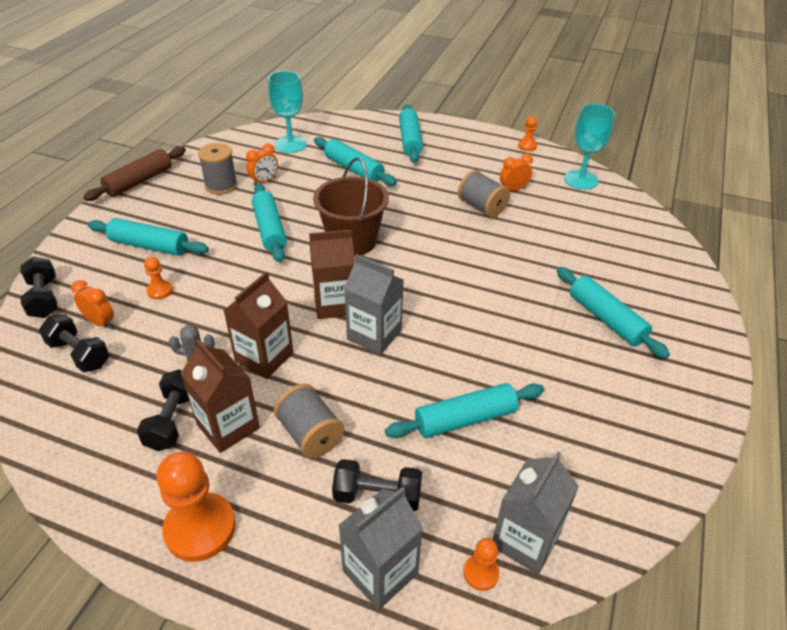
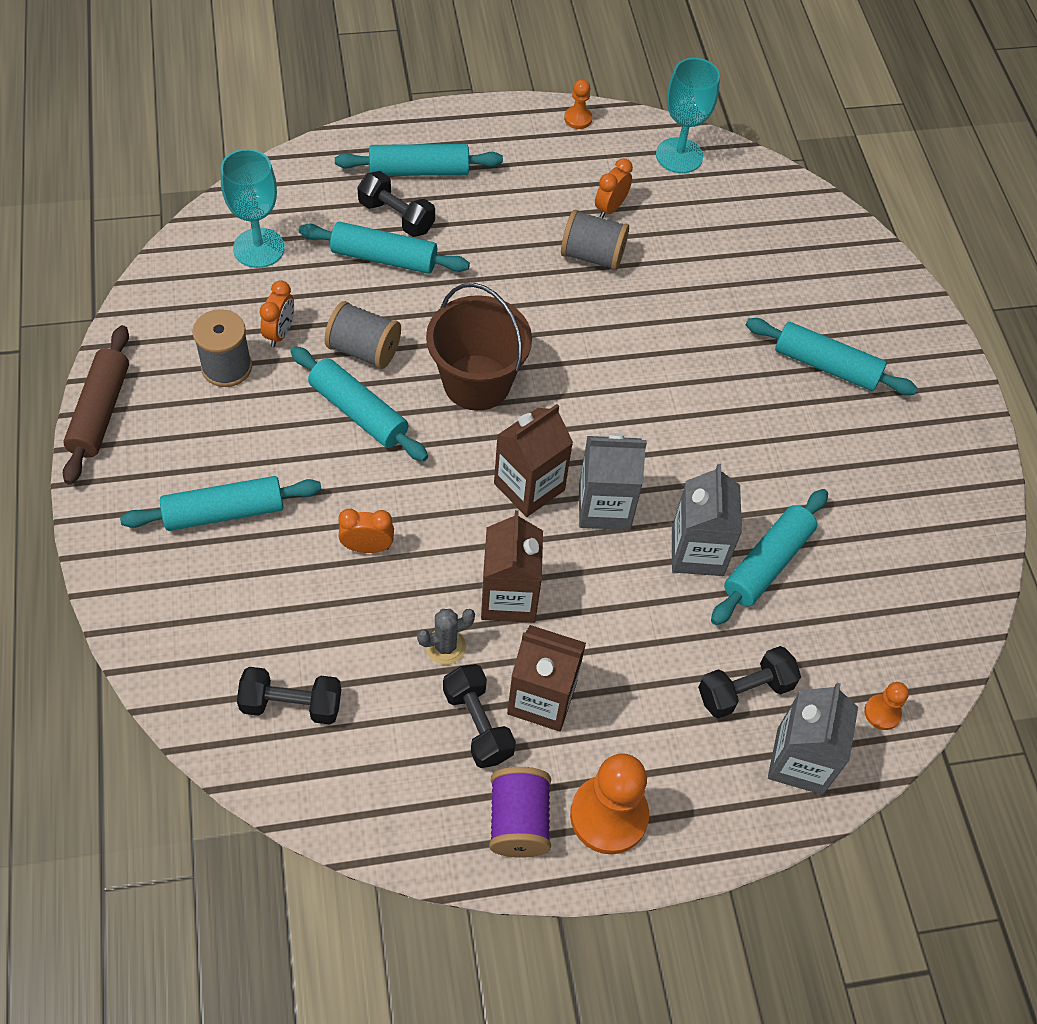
camera: 35 degrees left, 15 degrees up
(44, 298) = (164, 656): black dumbbell -> black dumbbell (396, 217)
(100, 322) = (274, 651): orange clock -> orange clock (367, 547)
(137, 496) = (518, 821): none -> purple spool
(160, 291) = (304, 571): orange pawn -> none
(310, 434) = (632, 662): grey spool -> grey spool (364, 350)
(410, 140) = (419, 171): turquoise rolling pin -> turquoise rolling pin turned 60 degrees counterclockwise
(525, 540) = (898, 661): grey carton -> grey carton (697, 551)

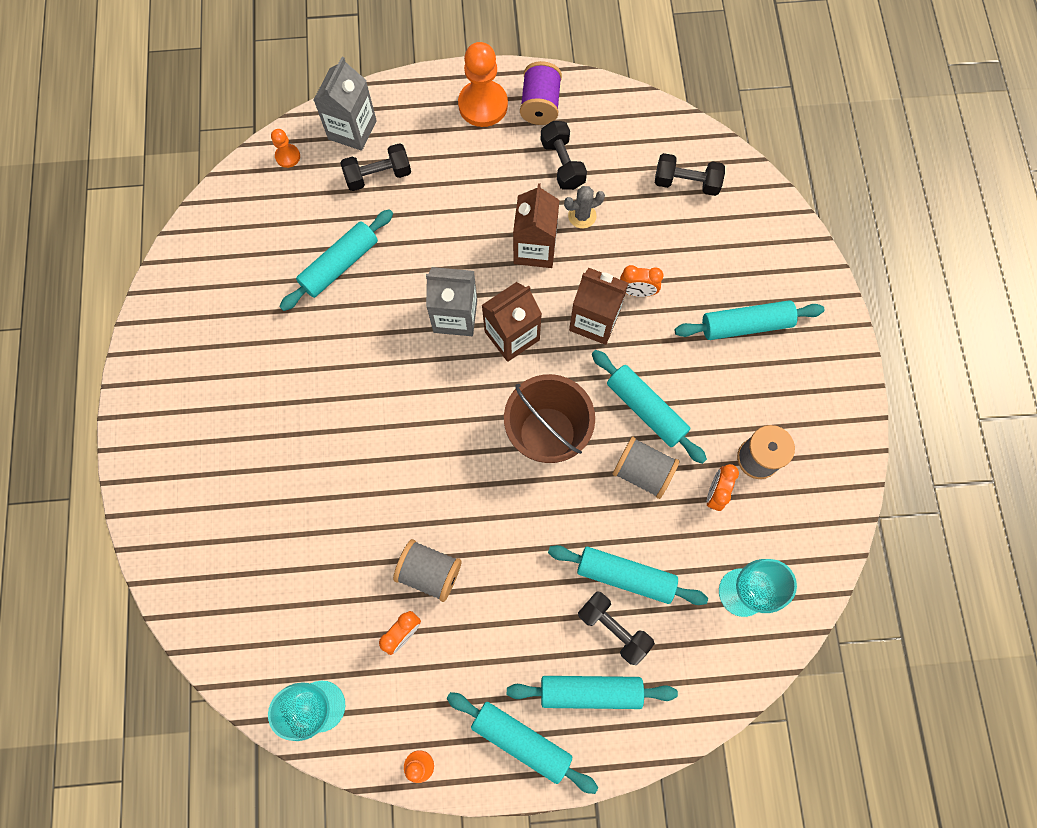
camera: 170 degrees left, 15 degrees up
(100, 412) = (855, 418): brown rolling pin -> none
(542, 698) = (518, 178): brown carton -> brown carton (594, 320)
(697, 551) = (390, 276): grey carton -> none
(826, 366) = (243, 439): turquoise rolling pin -> turquoise rolling pin (521, 740)

